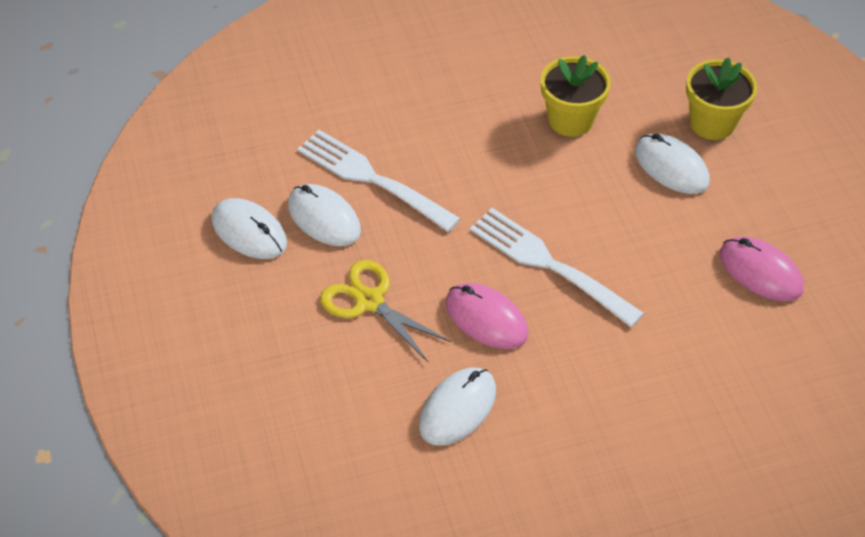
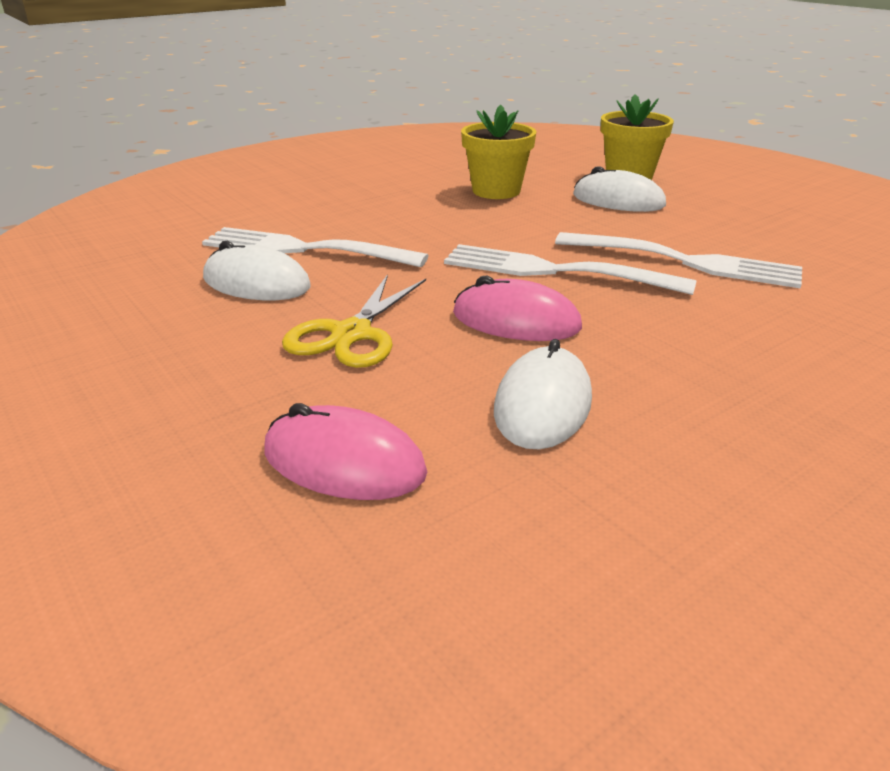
camera: 20 degrees left, 20 degrees down
(249, 232) = (155, 308): white mouse -> none
(369, 301) = (352, 334): yellow scissors -> yellow scissors turned 90 degrees counterclockwise
(659, 280) = (683, 261): none -> white fork
(760, 271) = (775, 241): pink mouse -> pink mouse (344, 462)

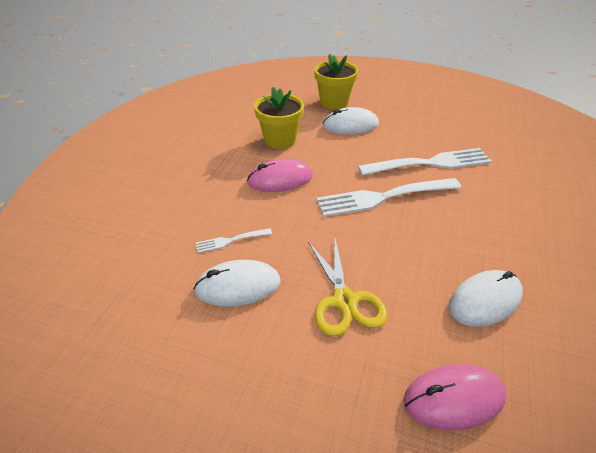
camera: 35 degrees left, 10 degrees up
(306, 249) = (231, 240): white fork -> white fork, size x0.47
(516, 320) = (408, 245): pink mouse -> pink mouse (280, 179)
(543, 404) = (485, 300): white mouse -> white mouse turned 75 degrees clockwise

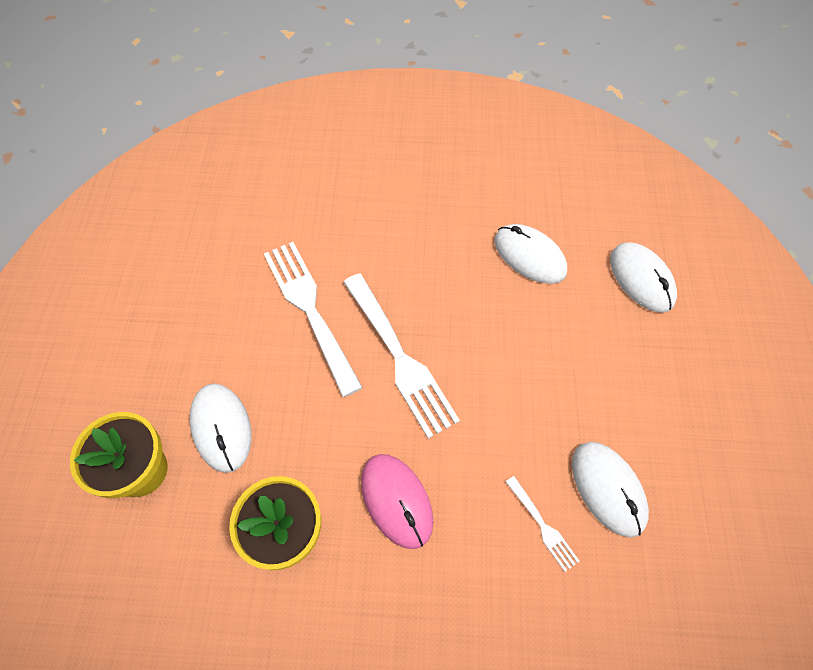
camera: 105 degrees left, 20 degrees up
(344, 300) = (580, 374): yellow scissors -> none
(453, 398) = (641, 279): pink mouse -> white mouse

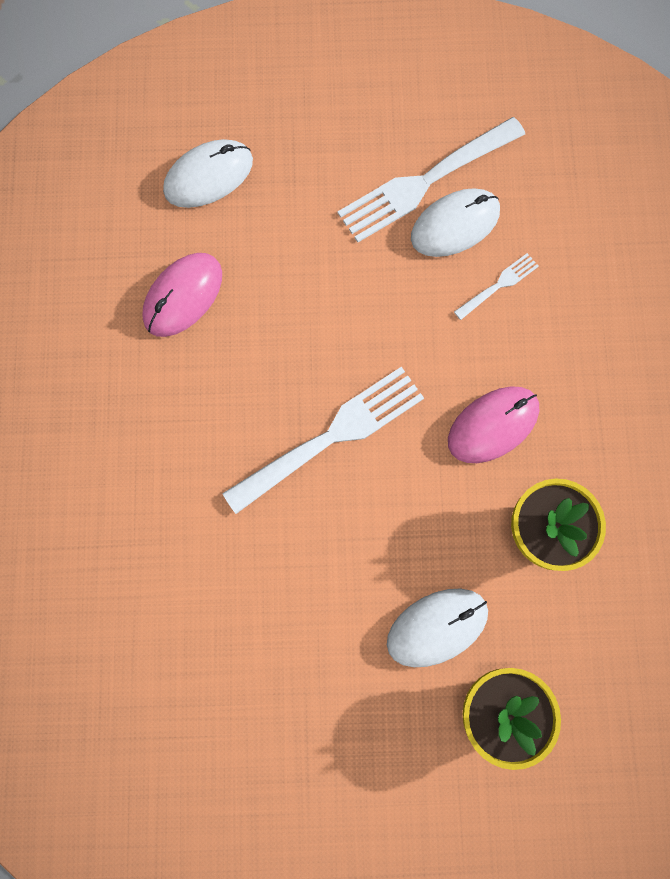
camera: 95 degrees left, 15 degrees up
(311, 311) = (277, 549): white fork -> white fork (426, 181)
(529, 256) = (183, 296): white mouse -> pink mouse

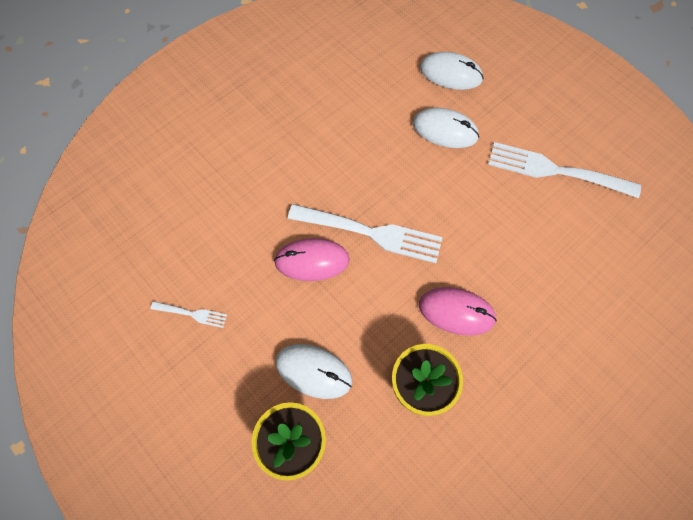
camera: 50 degrees right, 10 degrees down
(183, 296) = (378, 109): pink mouse -> pink mouse (312, 260)
(455, 225) = (548, 203): white mouse -> white mouse (445, 130)
(498, 286) = (538, 252): white fork -> white fork (191, 314)

